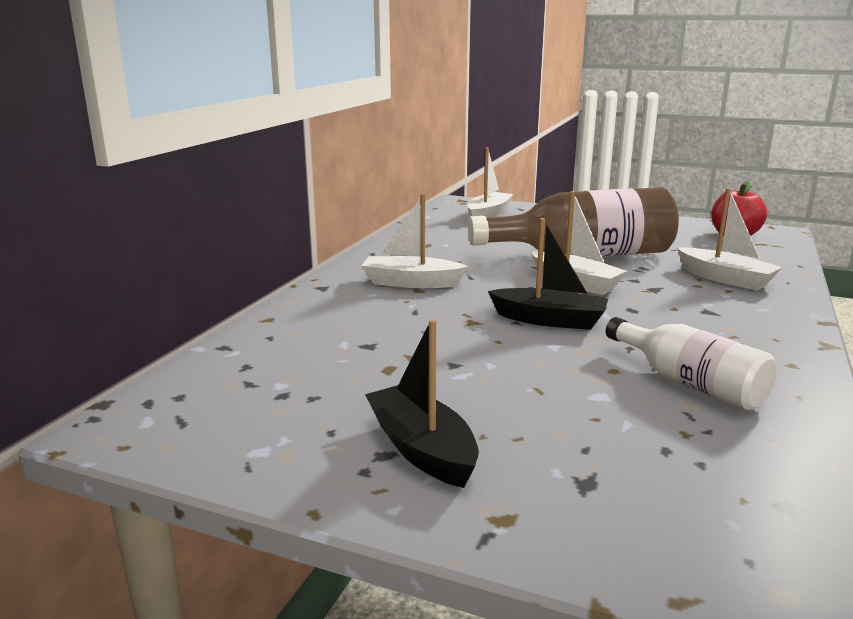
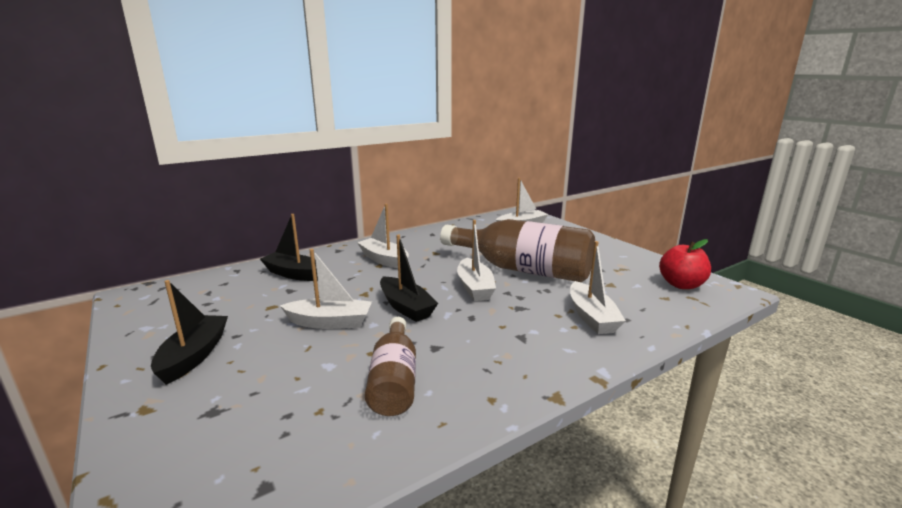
camera: 35 degrees right, 0 degrees up
(328, 327) = (294, 274): none -> black boat
(503, 359) = (330, 322): none -> white boat
(689, 383) = (394, 380): white bottle -> brown bottle

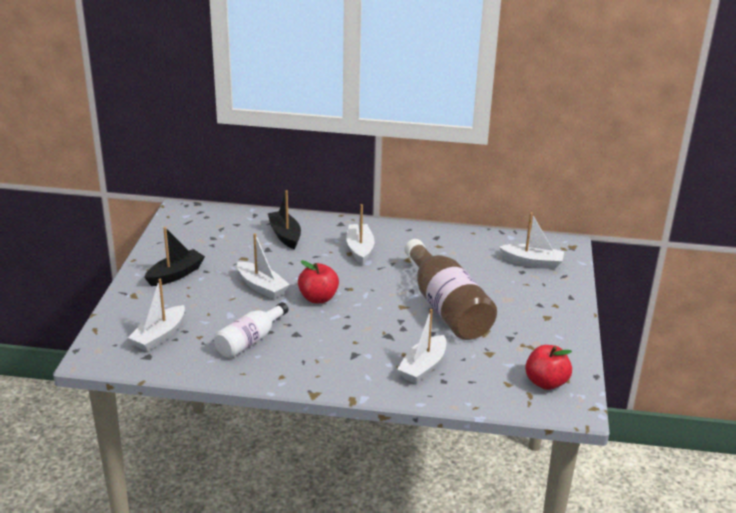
camera: 40 degrees right, 10 degrees up
(394, 380) = (250, 341): brown bottle -> white bottle
(406, 307) = (318, 298): black boat -> red apple
(475, 287) = (385, 305): white boat -> white boat (159, 336)

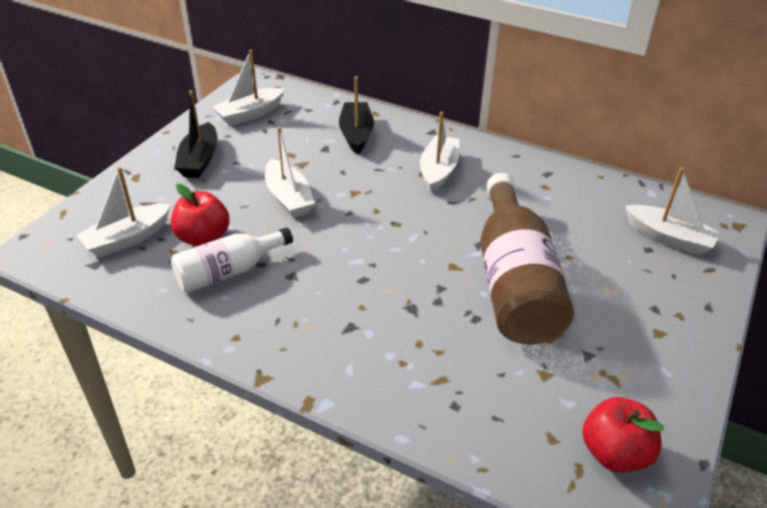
camera: 20 degrees right, 10 degrees up
(175, 274) = (199, 160): black boat -> black boat turned 120 degrees clockwise
(318, 298) = (349, 229): red apple -> red apple (203, 238)
(423, 367) = (436, 373): white boat -> white boat (250, 114)

